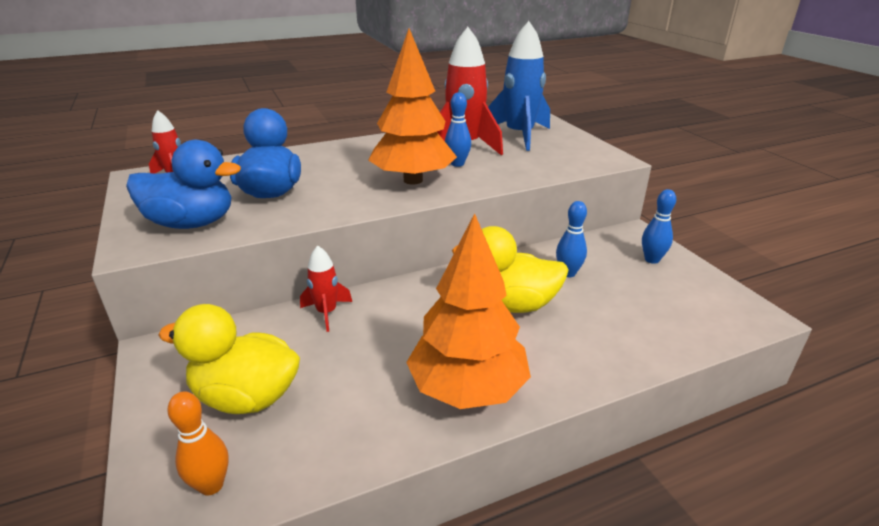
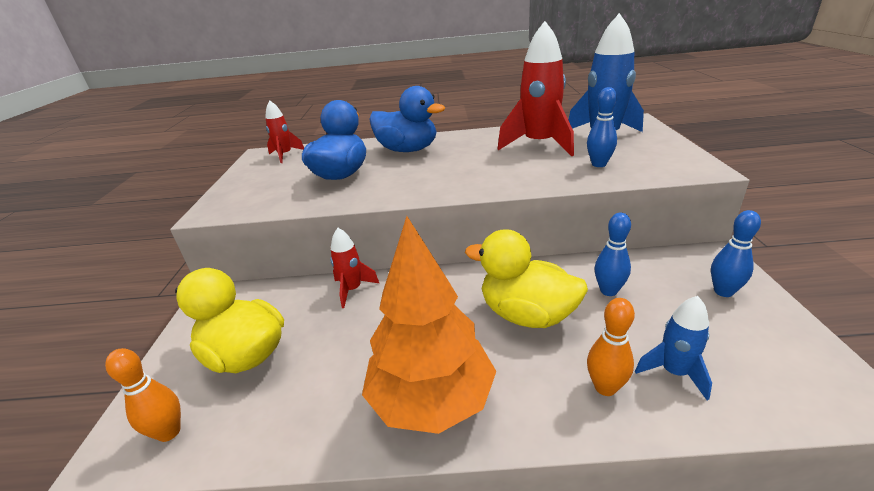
camera: 25 degrees right, 0 degrees up
(192, 223) = (265, 195): blue duck -> blue duck (407, 150)
(413, 180) = (467, 174): orange tree -> none
(457, 164) = (520, 162): blue bowling pin -> blue bowling pin (599, 164)
(600, 347) = (605, 387): none -> orange bowling pin
(643, 325) = (674, 372): none -> blue rocket

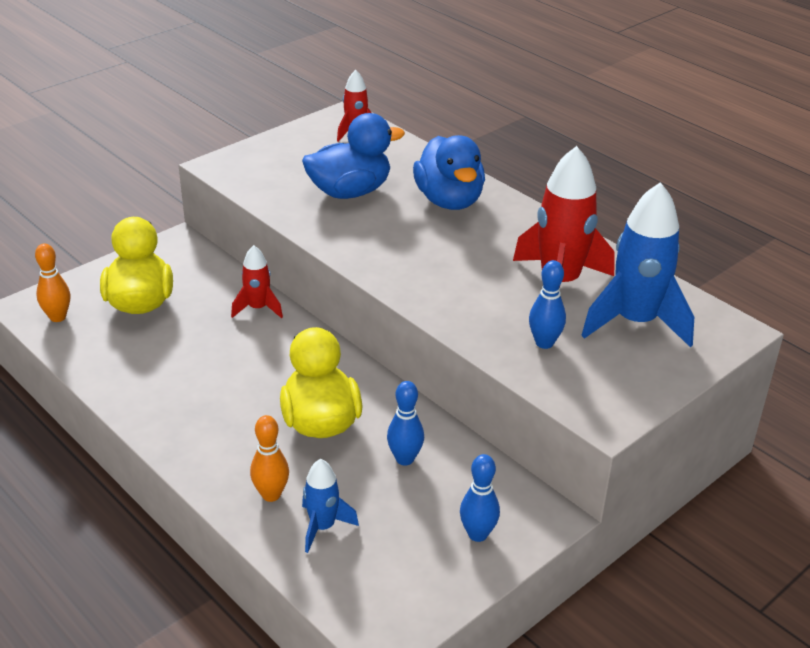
camera: 45 degrees right, 5 degrees up
(431, 400) = (181, 414): orange tree -> none

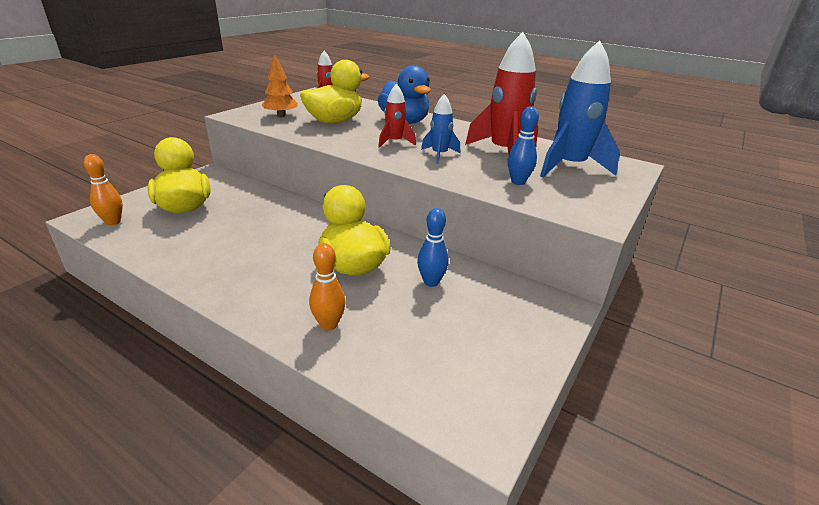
camera: 15 degrees left, 5 degrees down
(258, 308) = (280, 202): red rocket -> red rocket (394, 142)
(280, 172) = (281, 116): none -> orange tree
(322, 527) = (384, 344): blue rocket -> blue rocket (439, 155)
(350, 192) = (334, 121): blue duck -> yellow duck
(477, 534) = (518, 328): blue bowling pin -> none

